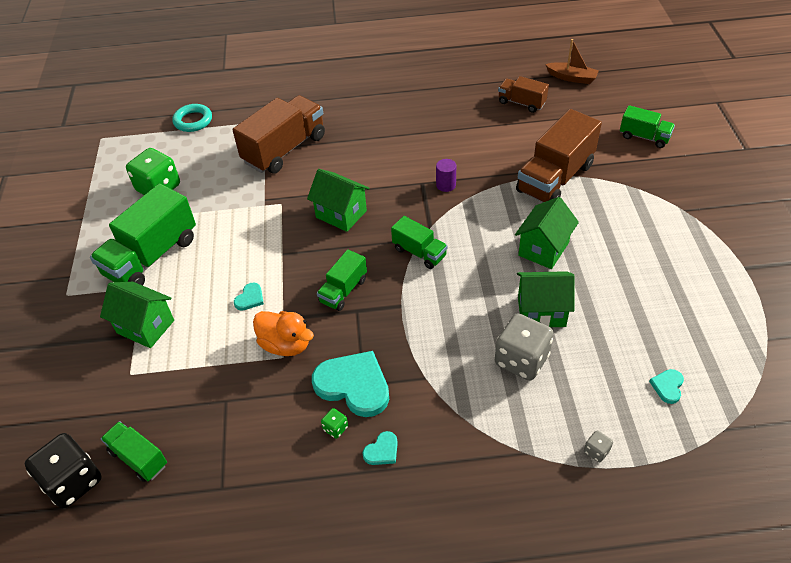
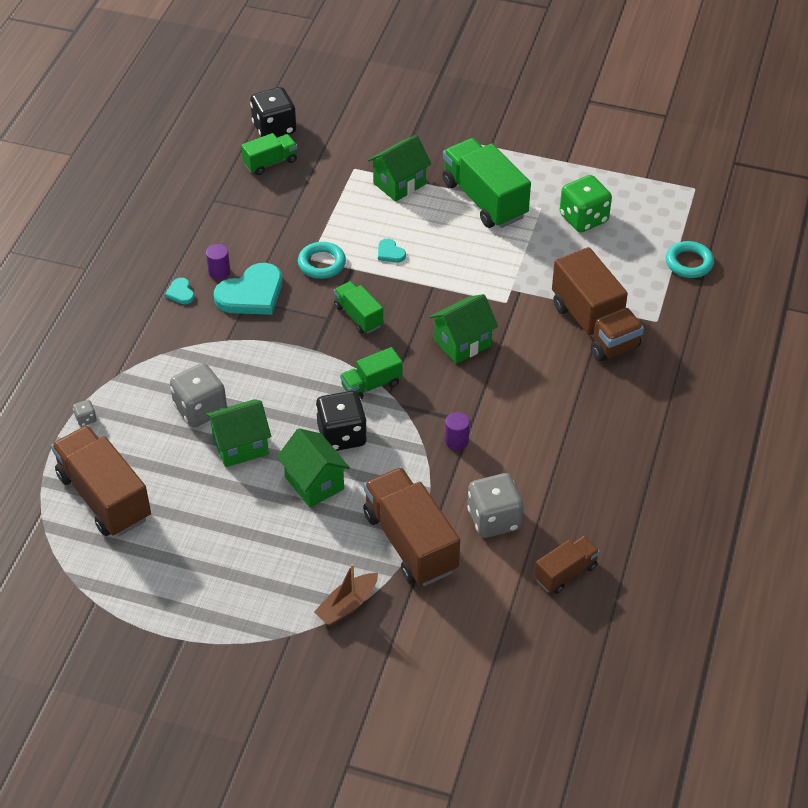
camera: 110 degrees right, 0 degrees up
(286, 345) = (322, 263): orange duck -> turquoise ring
(335, 428) = (219, 272): green dice -> purple cylinder
(484, 251) = (342, 435): none -> black dice
(503, 145) = (494, 519): none -> grey dice
(541, 312) = (240, 446): green house -> green house turned 45 degrees clockwise
(572, 78) = (591, 654): brown boat -> brown boat (347, 605)
(644, 137) = (430, 668): green truck -> none
(667, 386) = (104, 497): turquoise heart -> brown truck

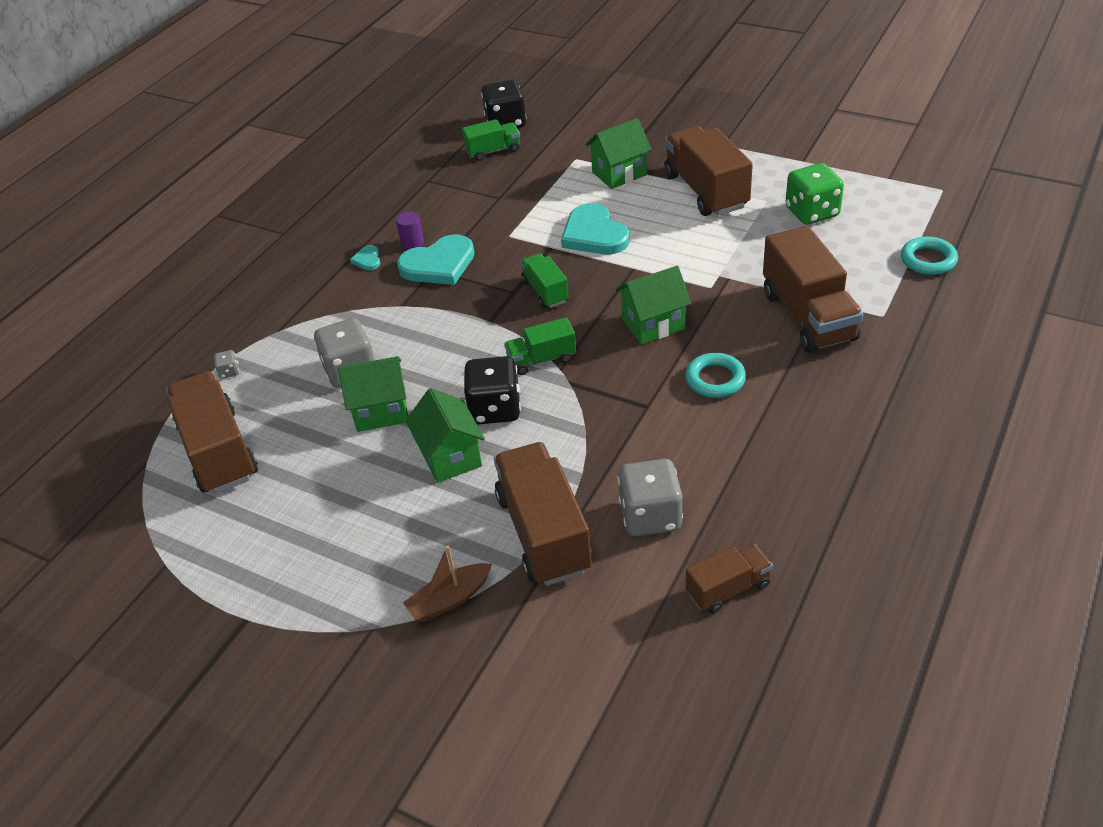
camera: 15 degrees right, 5 degrees down
(322, 263) = (520, 240): turquoise ring -> turquoise ring (715, 379)
(390, 253) = (594, 234): turquoise heart -> turquoise heart, size x2.19
(456, 441) = (624, 425): purple cylinder -> none
(484, 199) = (706, 191): green truck -> brown truck

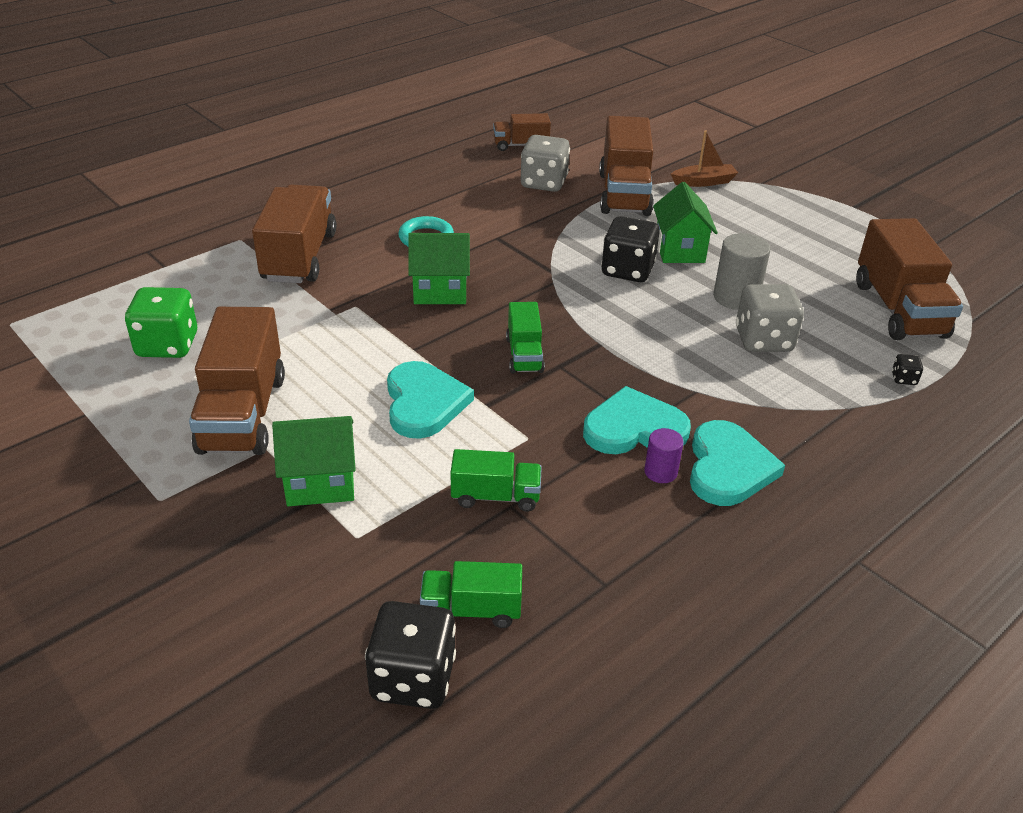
camera: 165 degrees left, 5 degrees down
(229, 372) = (903, 379): grey dice -> black dice
(367, 259) = (728, 467): turquoise heart -> turquoise heart, size x2.19
(381, 411) = (735, 297): green house -> grey cylinder
(542, 360) = (565, 294): green truck -> green truck (495, 496)
(928, 260) = (137, 266): turquoise ring -> none

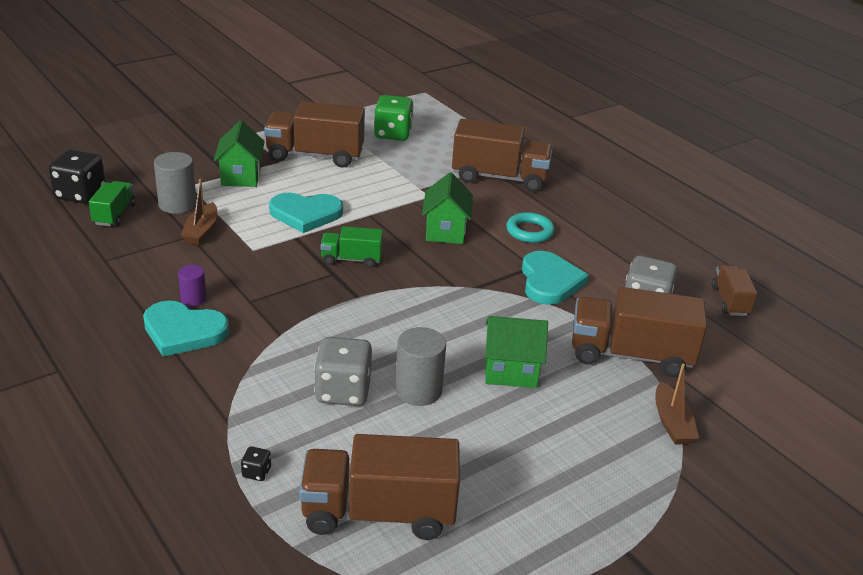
camera: 95 degrees right, 5 degrees down
(423, 539) = (177, 204): none -> grey cylinder
(495, 496) = (201, 231): green truck -> brown boat
(627, 270) = (473, 331): black dice -> none
(634, 428) = (246, 296): turquoise heart -> turquoise heart (549, 281)

